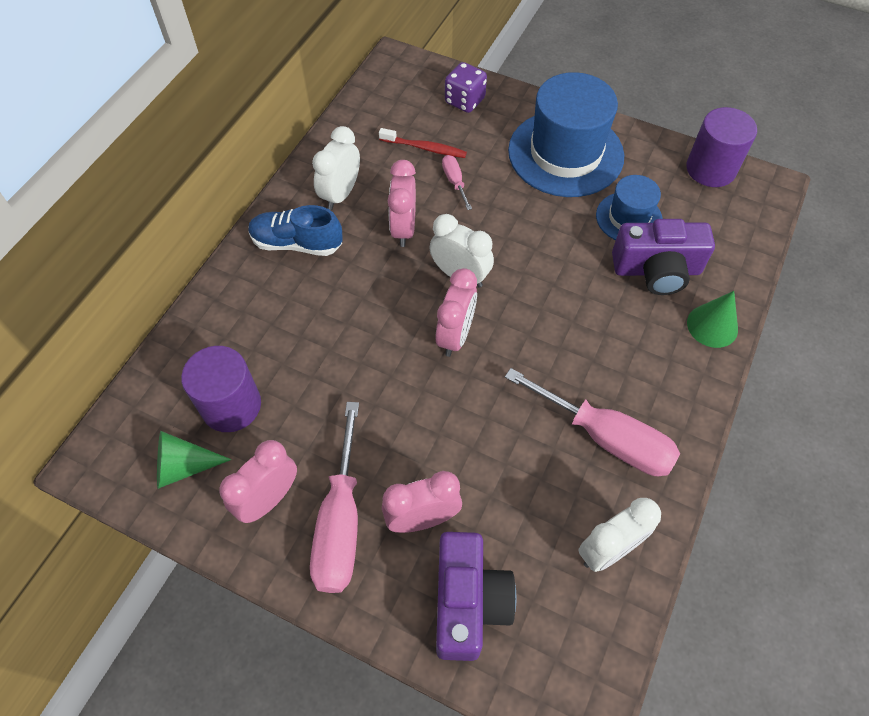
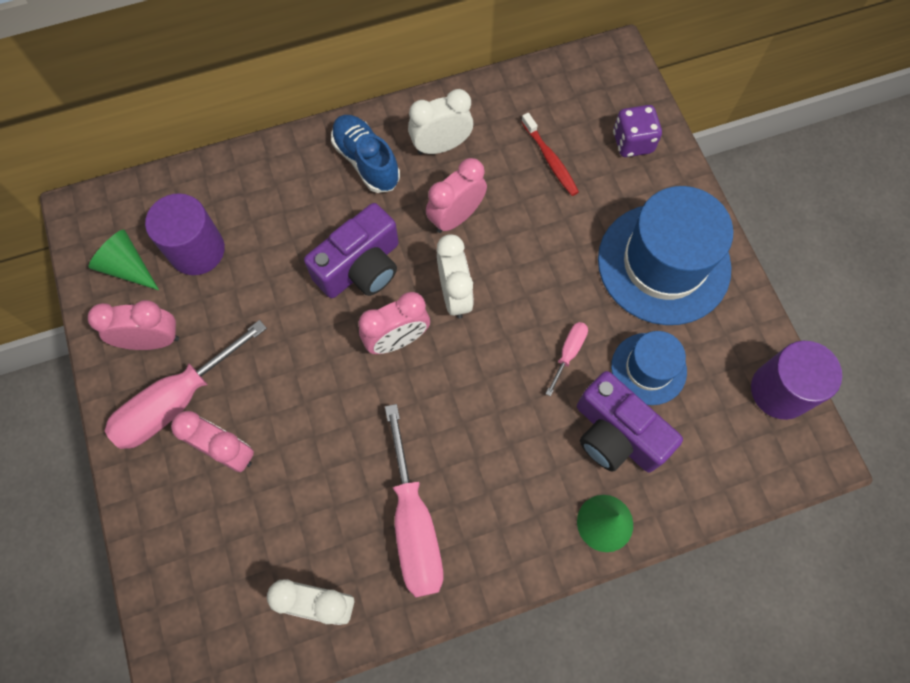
camera: 45 degrees right, 10 degrees up
(454, 182) = (540, 210): pink screwdriver -> pink screwdriver (568, 353)
(468, 602) = (193, 537): purple camera -> purple camera (361, 267)

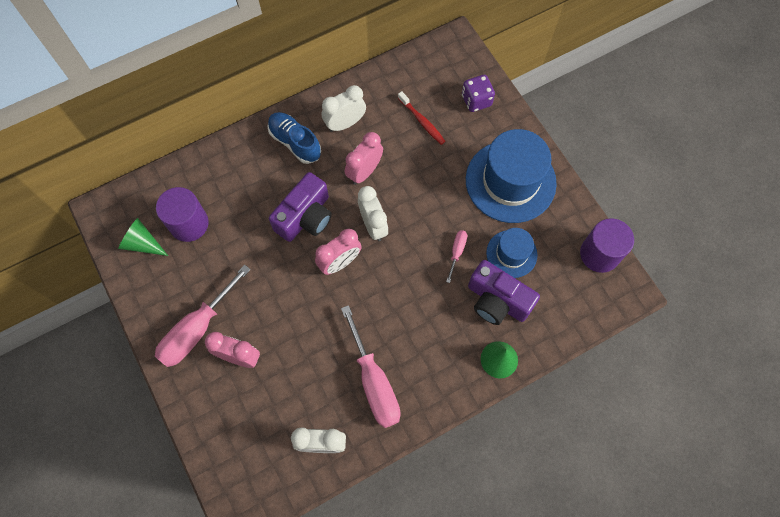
camera: 10 degrees left, 0 degrees up
(152, 340) = (171, 291): pink clock -> none

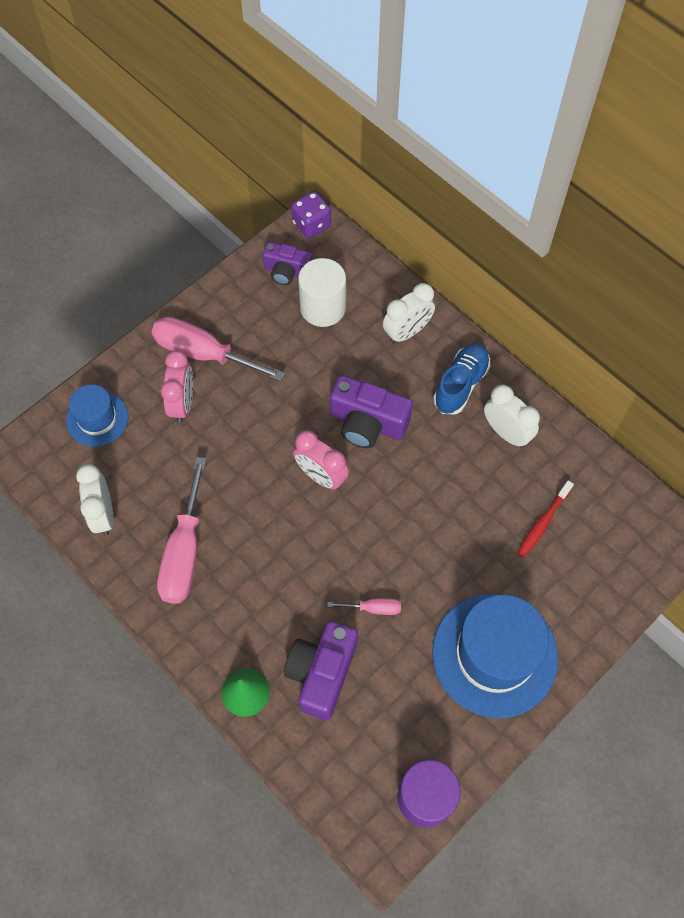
camera: 75 degrees right, 5 degrees down
(142, 243) = (287, 271): green cone -> purple camera
(189, 224) = (323, 308): purple cylinder -> white cylinder
(364, 172) = (448, 472): pink clock -> none
(373, 225) = (379, 501): white clock -> white clock (407, 332)
(374, 382) = (184, 552): pink screwdriver -> pink screwdriver turned 45 degrees counterclockwise
(476, 100) = (600, 583): purple dice -> purple dice (311, 225)
(511, 254) = (391, 678): blue hat -> blue hat (97, 419)

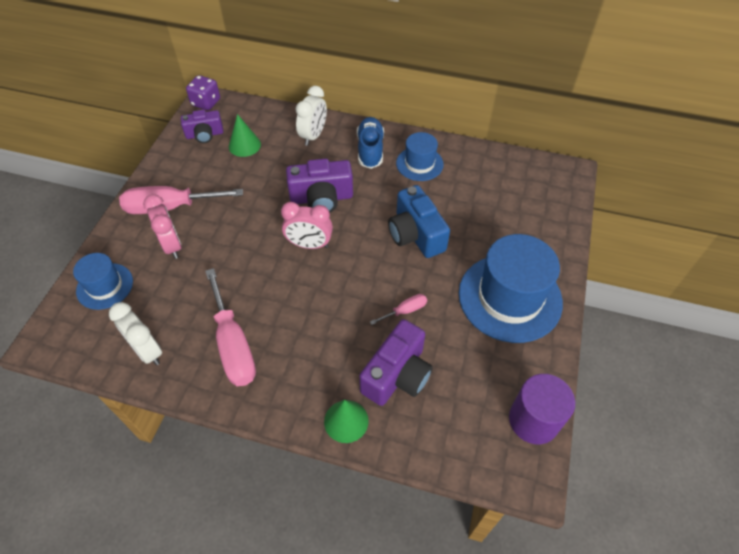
camera: 30 degrees left, 10 degrees down
(322, 673) = (397, 375): purple camera -> purple camera turned 135 degrees counterclockwise
(323, 308) = (244, 145): white cylinder -> green cone
(442, 523) = (416, 234): none -> blue camera
(506, 433) = (419, 164): white clock -> blue hat
(543, 522) = (481, 203): red toothbrush -> none

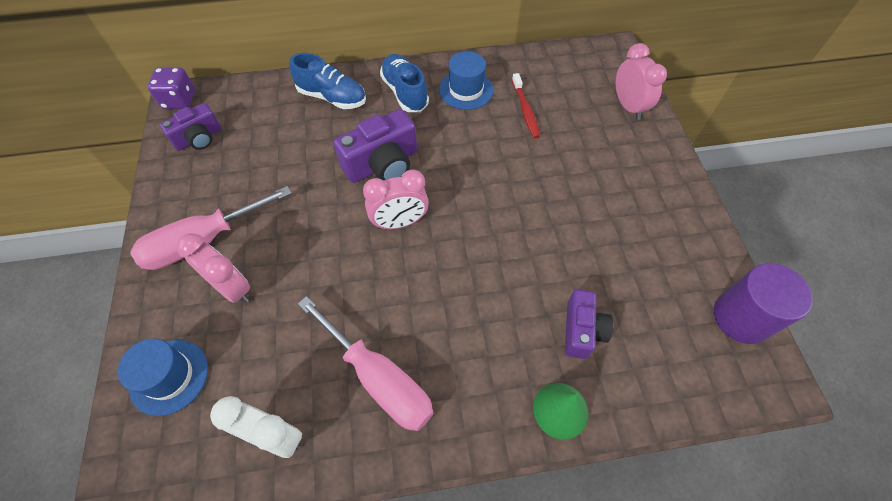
camera: 25 degrees left, 5 degrees up
(244, 145) = (256, 134): green cone -> none
(313, 136) = (332, 97): white clock -> blue shoe
(397, 375) = (581, 330): purple camera -> purple camera, size x0.65
(405, 311) = (547, 255): pink screwdriver -> none
(416, 234) = (507, 167): blue camera -> none
(458, 196) = (525, 110): none -> red toothbrush
(510, 297) = (640, 197): blue hat -> none
(549, 222) = (628, 106): none -> pink clock

